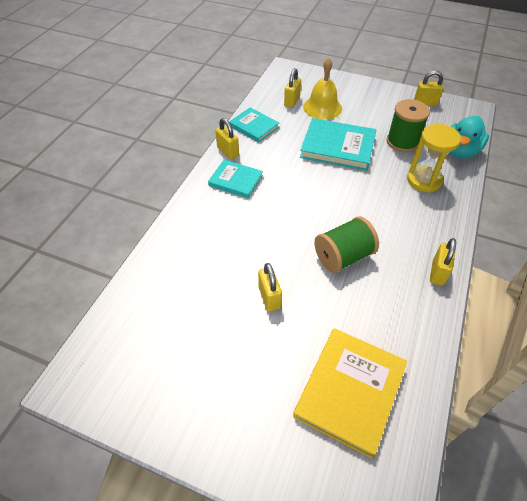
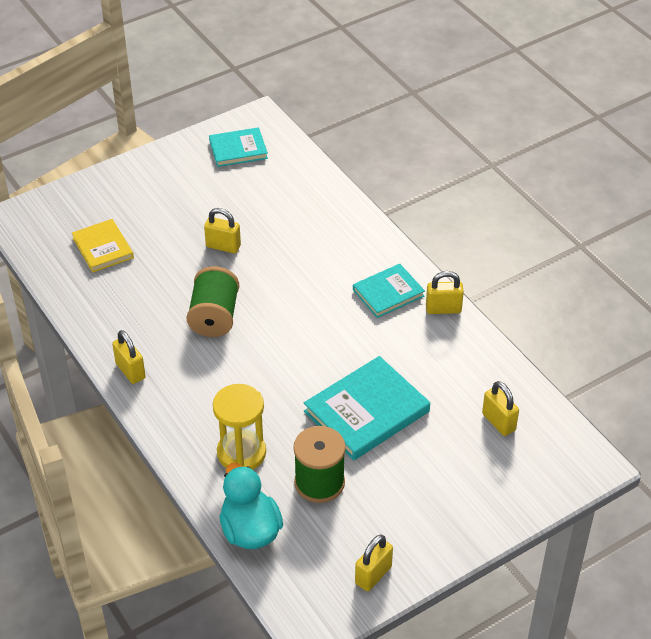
camera: 125 degrees right, 5 degrees down
(254, 126) = (473, 355): turquoise book -> turquoise book (238, 149)
(322, 107) = (459, 447): yellow bell -> none
(350, 391) = (103, 248): yellow book -> yellow book, size x0.62

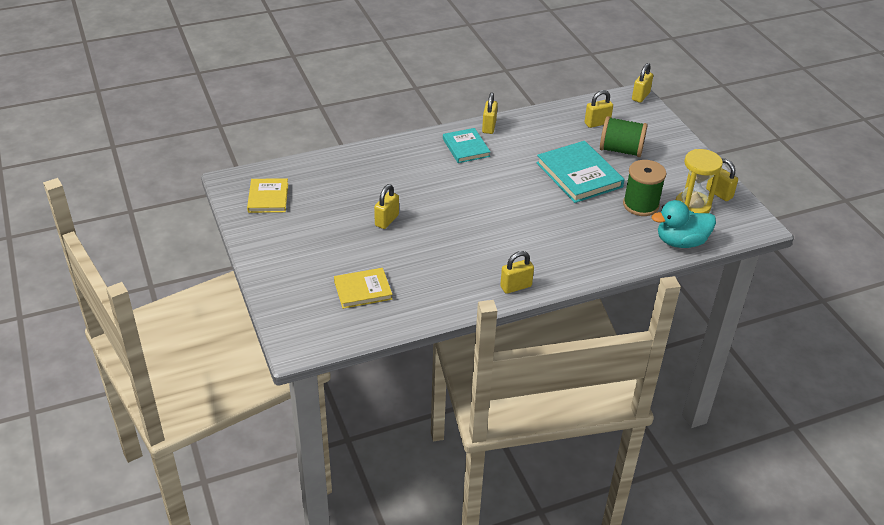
camera: 80 degrees left, 5 degrees down
(214, 317) = (467, 234): green spool -> green spool (621, 150)
(238, 149) = (268, 198): turquoise book -> yellow book
(241, 453) = (609, 237): yellow hourglass -> yellow hourglass (692, 206)
(594, 470) = (640, 96): none -> yellow padlock

